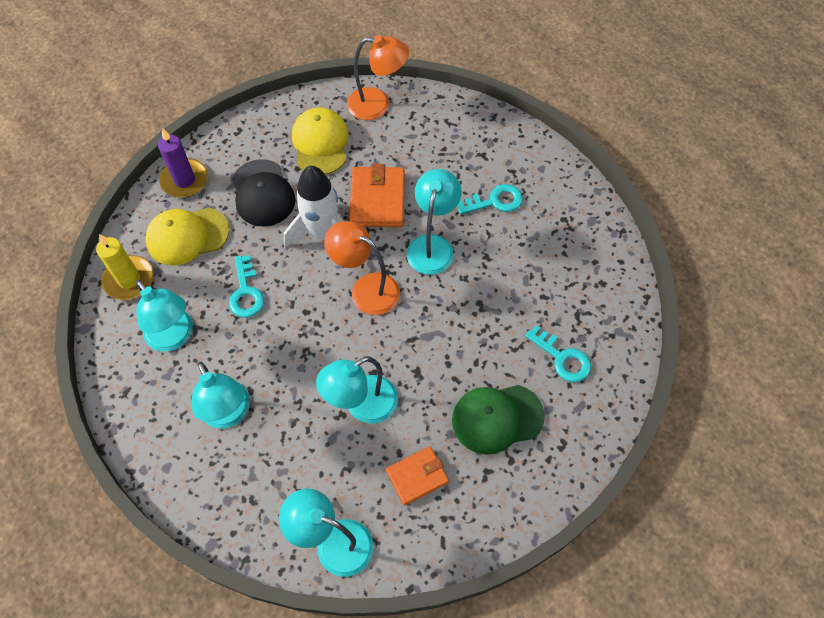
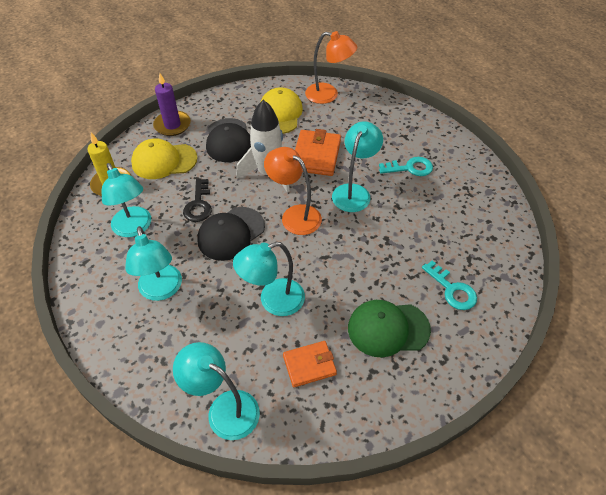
camera: 10 degrees right, 10 degrees down
(246, 292) = (198, 205): turquoise key -> black key
(294, 326) = (231, 233): none -> black cap

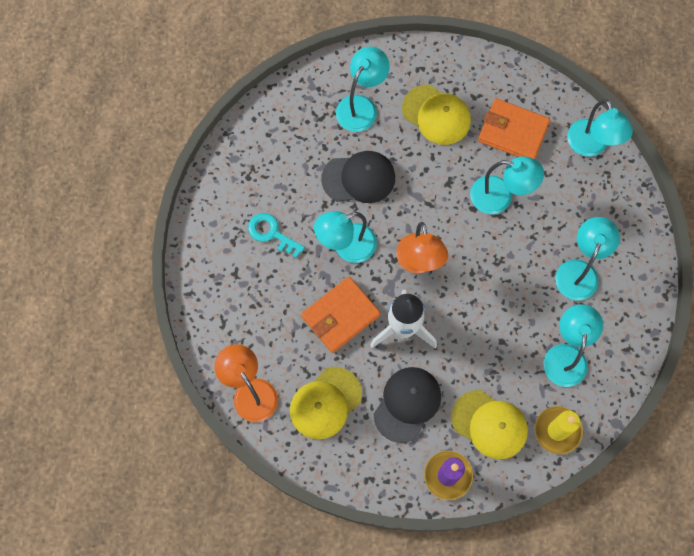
camera: 140 degrees left, 20 degrees up
(198, 205) = (493, 339): black key -> none
(231, 233) = (487, 285): black cap -> black cap (359, 178)
(309, 365) = (513, 132): orange wallet -> orange wallet, size x1.54
(388, 329) = (436, 115): green cap -> yellow cap
(452, 289) = (361, 106): turquoise key -> turquoise lamp

